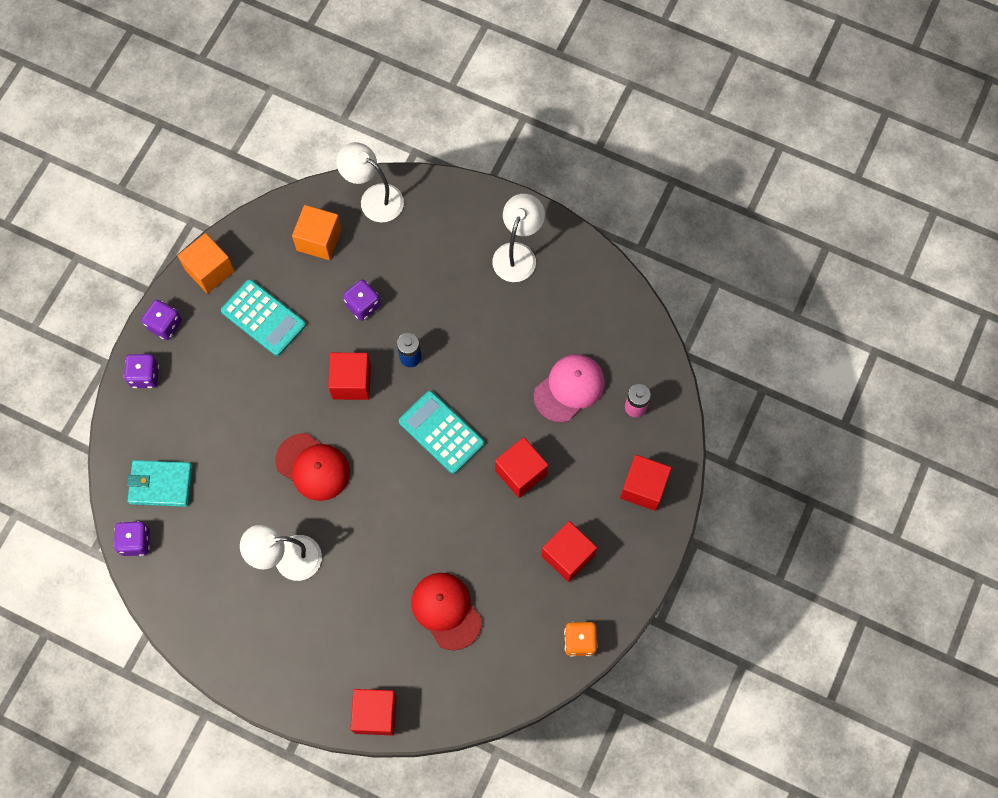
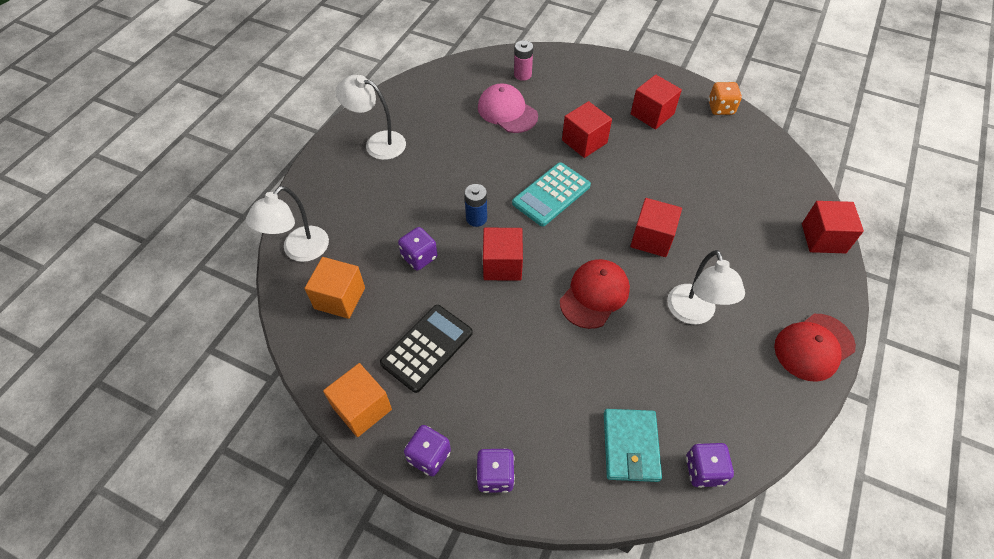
camera: 90 degrees left, 15 degrees down
(263, 318) = (427, 348): turquoise calculator -> black calculator
(446, 610) = (716, 189): red cap -> red cap (813, 347)
(643, 487) = (589, 72): red cube -> red cube (652, 238)

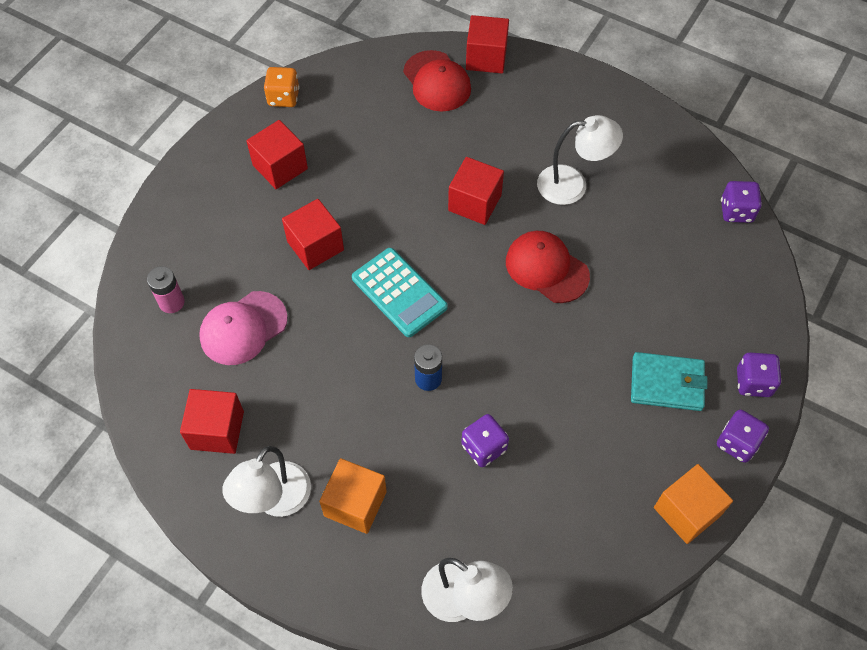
camera: 85 degrees left, 5 degrees up
(339, 298) = (540, 543): orange cube -> orange cube (355, 504)
(427, 348) = (611, 441): black calculator -> none
(502, 265) = (501, 355): red cube -> red cube (217, 430)
(630, 446) = (717, 264): turquoise wallet -> turquoise wallet (667, 383)
(813, 347) = (611, 100): red cap -> red cap (437, 81)

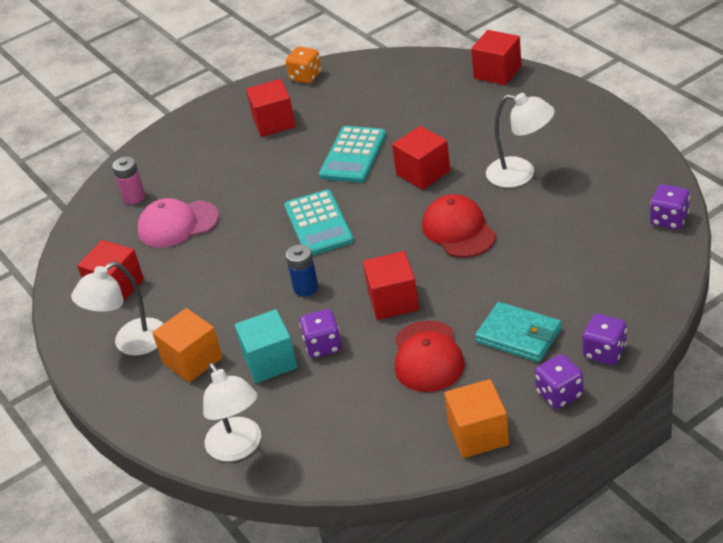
camera: 30 degrees right, 20 degrees down
(315, 246) = (269, 180): red cube -> red cube (393, 301)
(390, 195) = (353, 155): none -> turquoise calculator
(437, 81) = (443, 83): red cap -> red cap (427, 357)
(439, 482) = (270, 361): none -> turquoise cube

